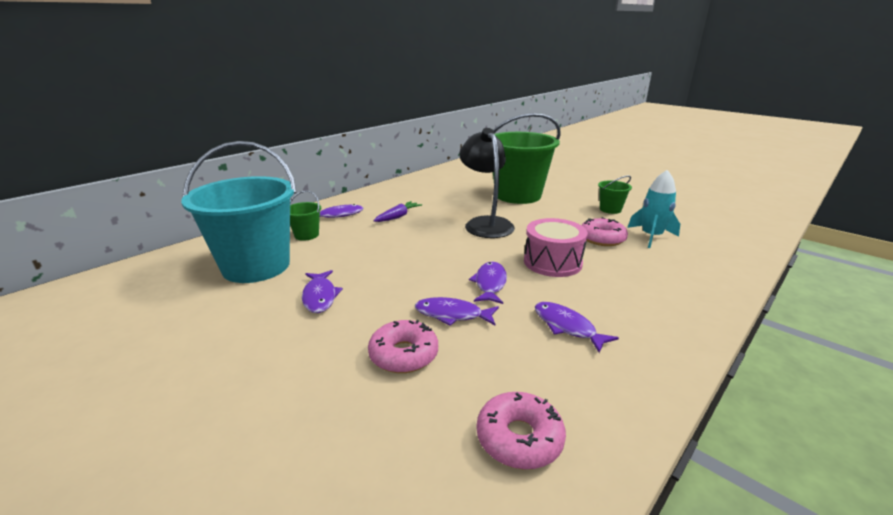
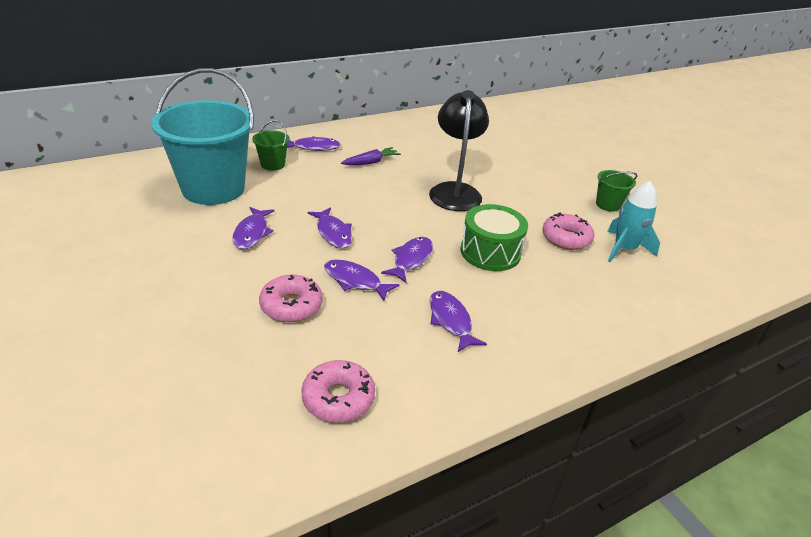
camera: 15 degrees right, 10 degrees up
(402, 278) = (333, 233): none -> purple fish
(518, 195) = (516, 163): green bucket -> none
(552, 262) = (490, 252): pink drum -> green drum

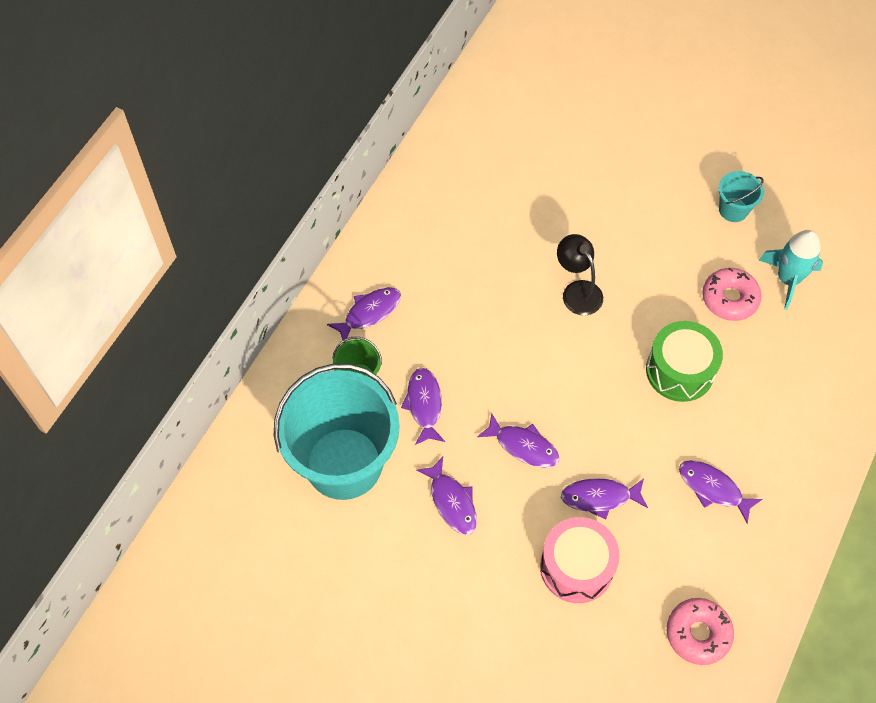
camera: 30 degrees left, 25 degrees up
(291, 305) = (576, 567): pink donut -> pink drum
(371, 162) = (454, 298): purple carrot -> none
(411, 259) = (621, 432): purple fish -> purple fish (424, 405)
(455, 191) = (577, 291): black lamp -> black lamp, size x0.62
(608, 205) = (733, 210): green bucket -> turquoise bucket

